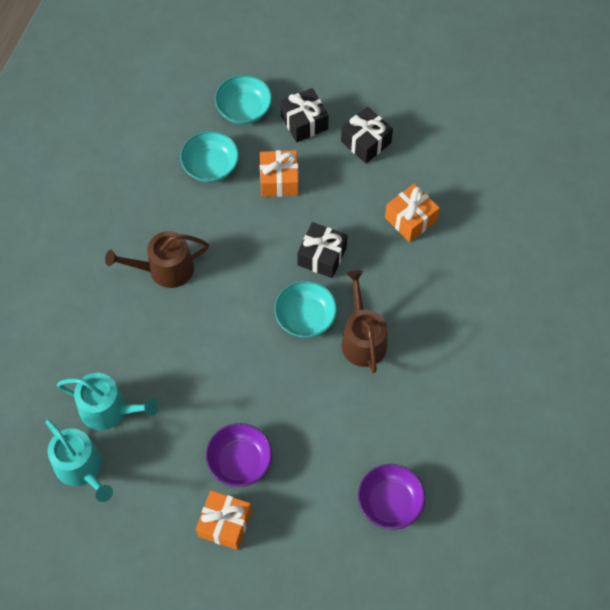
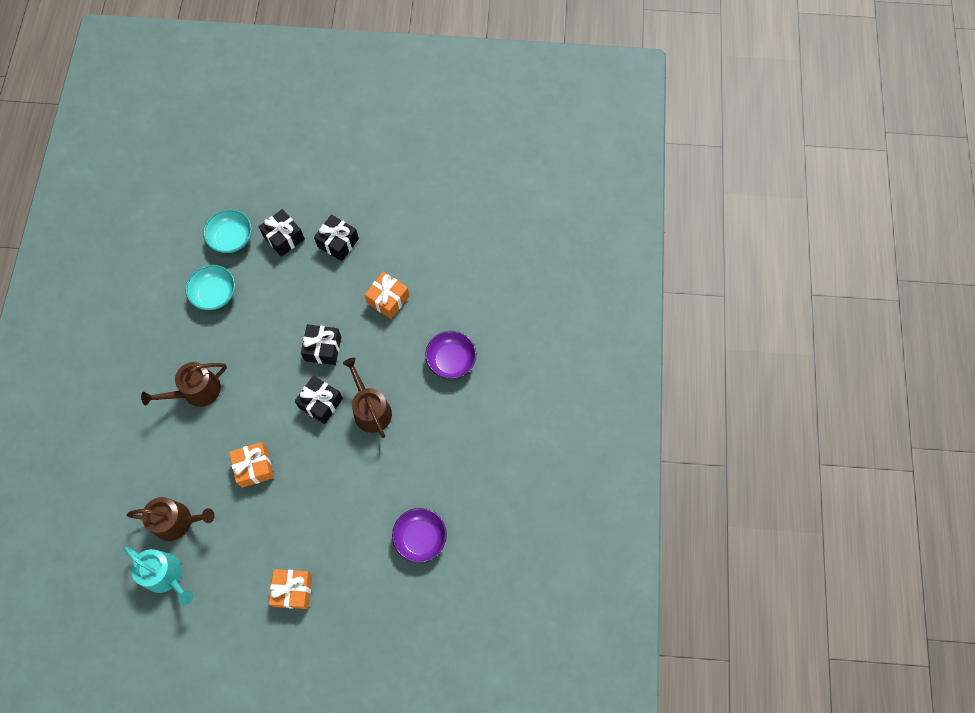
camera: 15 degrees left, 5 degrees up
(109, 409) = (177, 521): turquoise watering can -> brown watering can
(240, 461) = (294, 536): purple bowl -> purple bowl (451, 360)
(279, 180) = (274, 292): orange gift -> orange gift (254, 467)
(305, 317) = (321, 403): turquoise bowl -> black gift

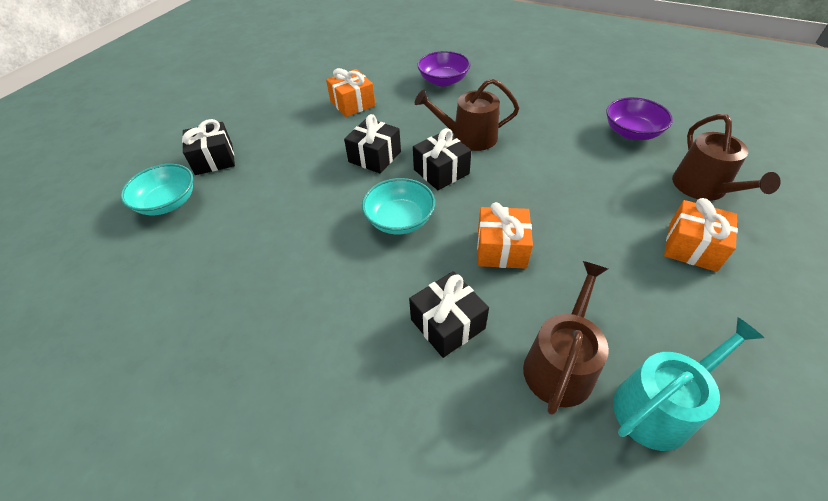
camera: 65 degrees left, 20 degrees down
(196, 391) = (355, 288): brown watering can -> brown watering can (703, 188)
(215, 294) = (227, 235): turquoise bowl -> turquoise bowl (400, 220)
(338, 243) = (260, 122): black gift -> black gift (447, 324)

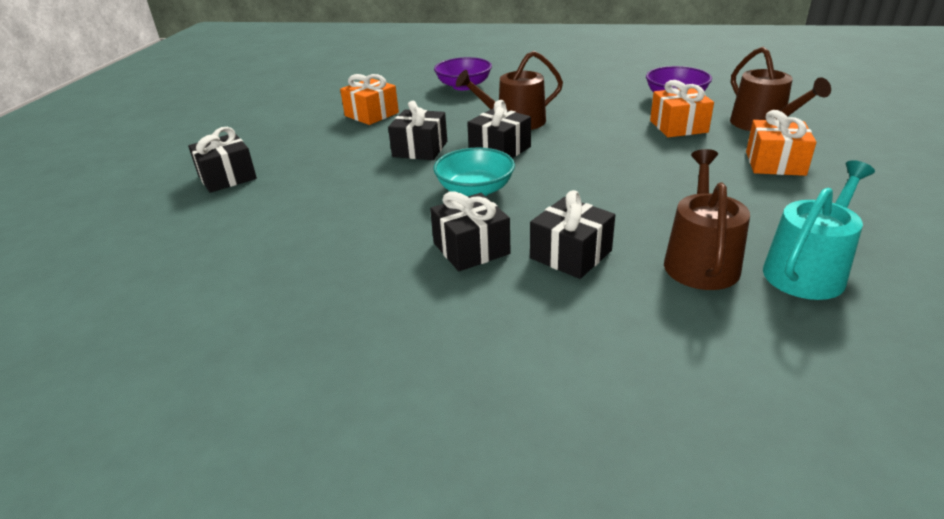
camera: 15 degrees left, 15 degrees down
(168, 203) = (187, 219): turquoise bowl -> none
(367, 294) = (471, 248): none -> black gift
(501, 249) = (595, 193): orange gift -> orange gift (678, 126)

